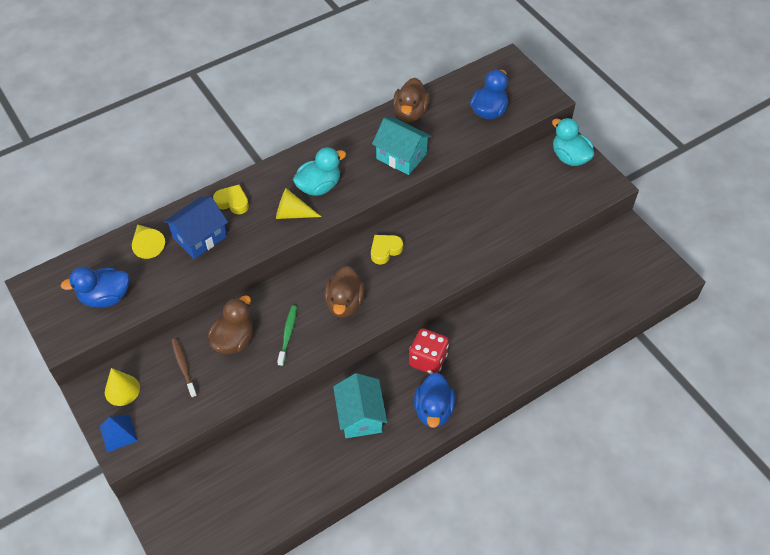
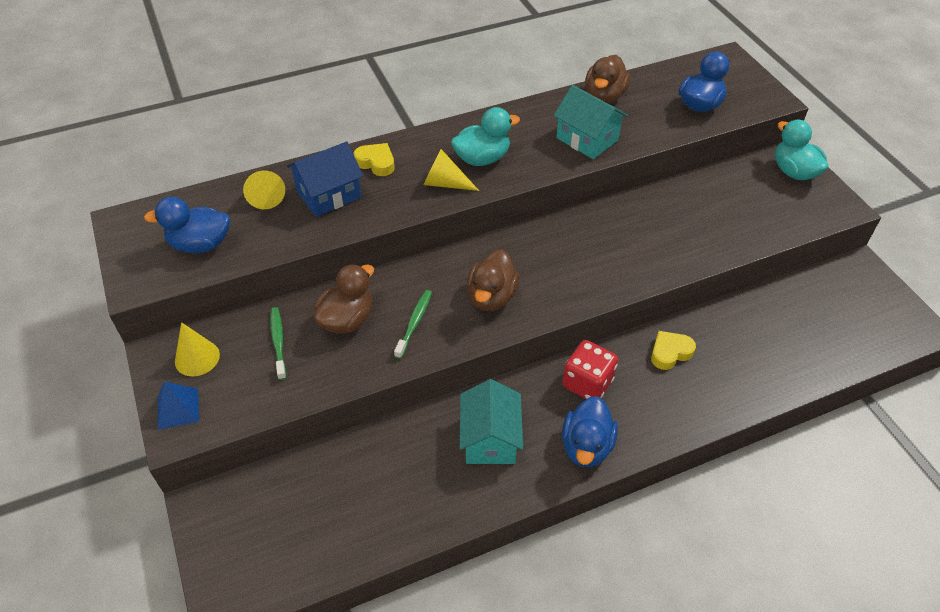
camera: 10 degrees right, 5 degrees down
(183, 367) = (278, 342): brown toothbrush -> green toothbrush
(385, 250) = (551, 244): yellow heart -> yellow heart (670, 352)

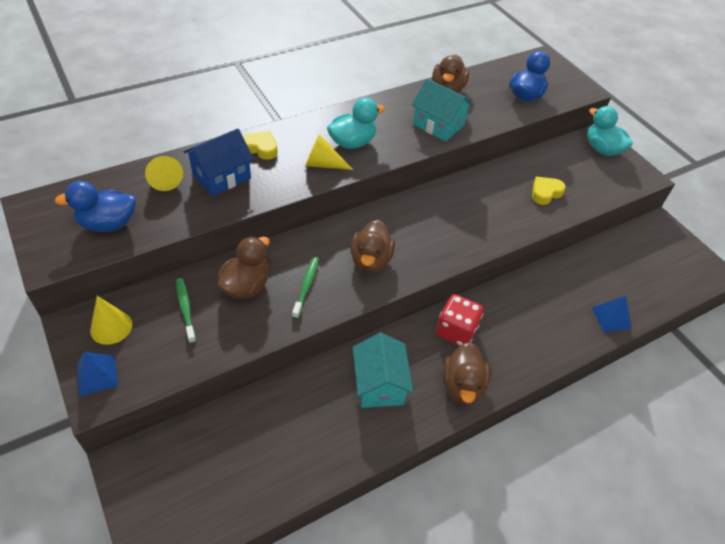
camera: 10 degrees left, 0 degrees up
(586, 446) = (462, 385): blue duck -> brown duck
(670, 352) = (520, 301): yellow heart -> yellow heart (545, 193)
(780, 377) = (611, 318): none -> blue pyramid

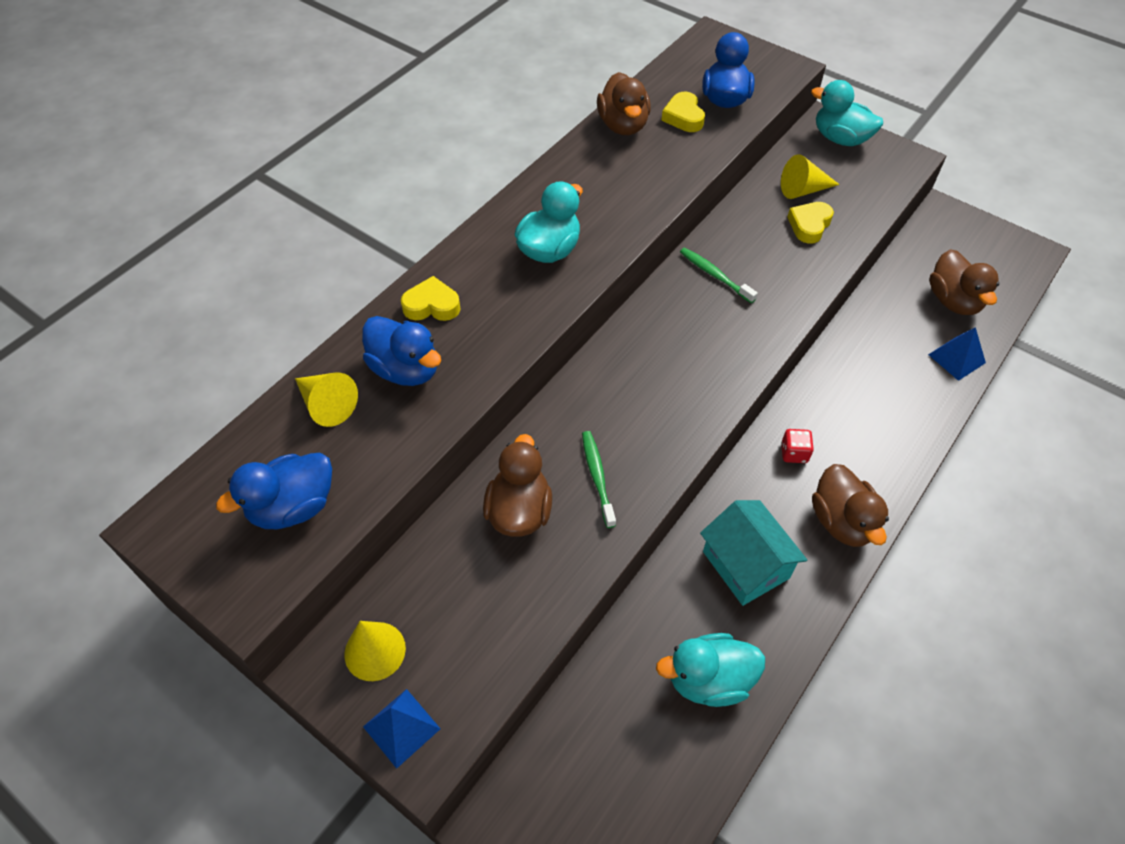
camera: 20 degrees left, 5 degrees up
(185, 309) = (460, 579): green toothbrush -> green toothbrush (715, 275)
(221, 176) = (406, 369): blue house -> blue duck
(310, 442) = (708, 679): none -> turquoise duck
(323, 164) = (531, 297): yellow cone -> yellow cone (803, 190)
(370, 261) = (656, 406): brown duck -> brown duck (953, 301)
(438, 125) = (643, 182): turquoise house -> none
(456, 331) = (794, 453): red dice -> red dice, size x0.54
(490, 97) = (683, 117): none -> yellow heart

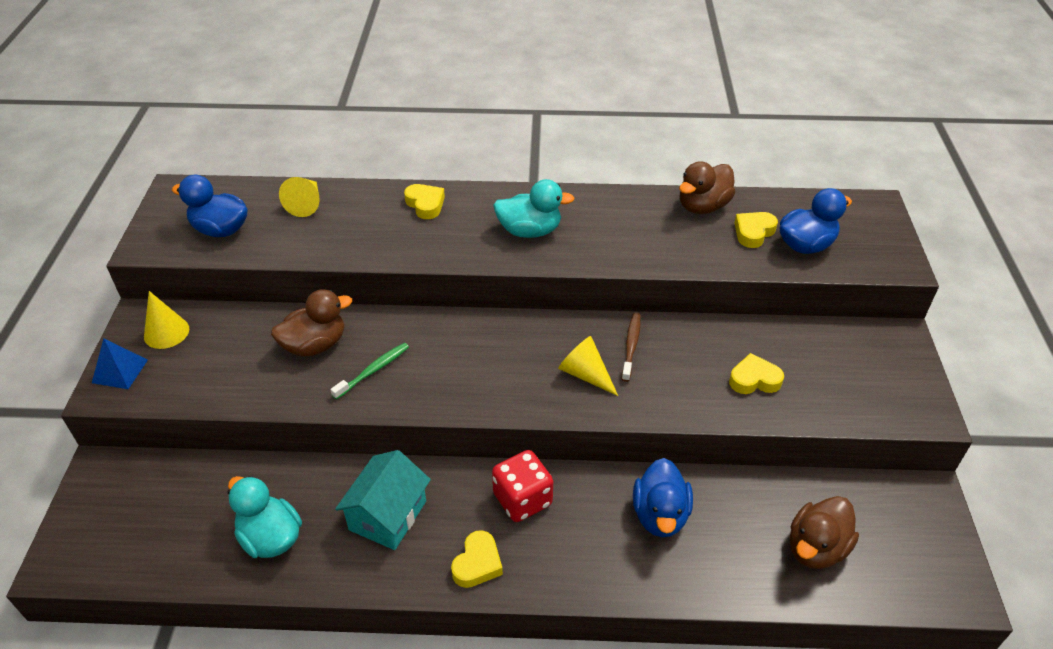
camera: 55 degrees right, 10 degrees down
(406, 369) = (361, 220): blue duck -> blue duck (660, 515)
(715, 275) = (631, 346): green toothbrush -> brown toothbrush
(794, 453) = (522, 499): red dice -> red dice, size x1.84
(803, 190) = (793, 357): yellow cone -> yellow cone (585, 374)
(840, 138) = (892, 355): turquoise duck -> none
(842, 521) = (477, 563): brown duck -> yellow heart
(956, 358) = (742, 579): blue pyramid -> none

